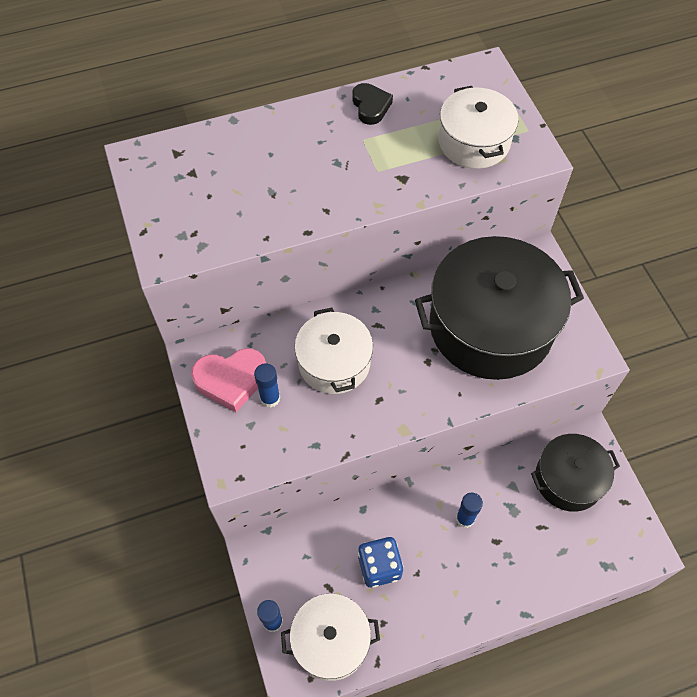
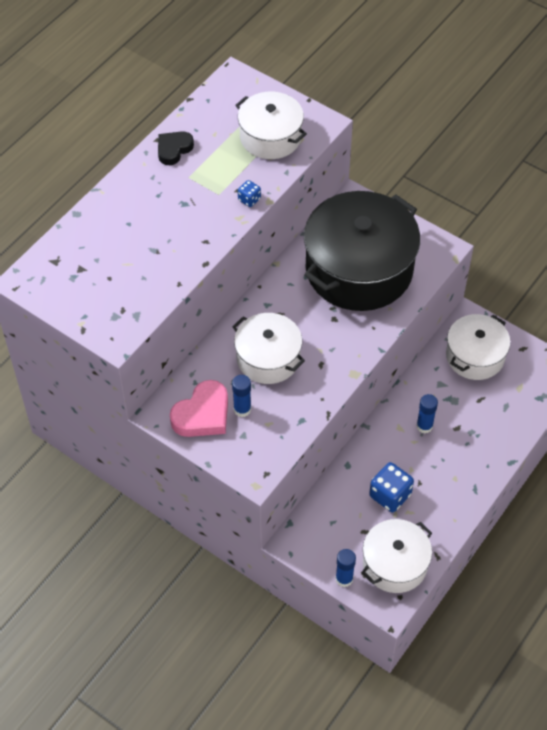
camera: 35 degrees left, 5 degrees down
(370, 106) = (173, 149): black heart -> black heart turned 90 degrees counterclockwise
(402, 192) = (249, 199): none -> blue dice
(568, 479) = (475, 356): black pot -> white pot

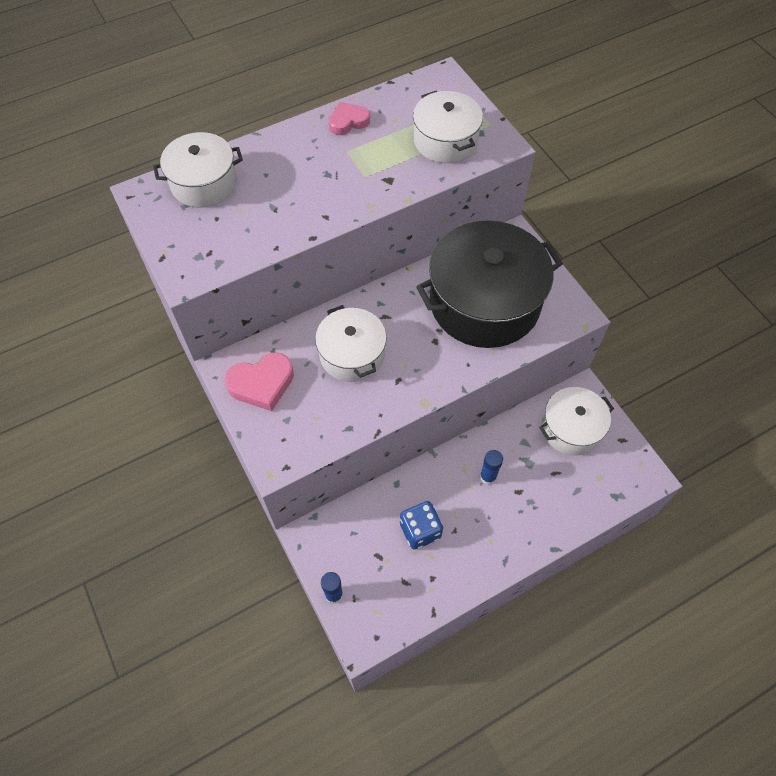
camera: 25 degrees right, 5 degrees up
(173, 149) = (348, 122): black heart -> pink heart
(242, 409) = (300, 394): blue glue stick -> none
(249, 199) = (390, 192): blue dice -> none
(395, 564) = (389, 602): white pot -> white pot (204, 183)

